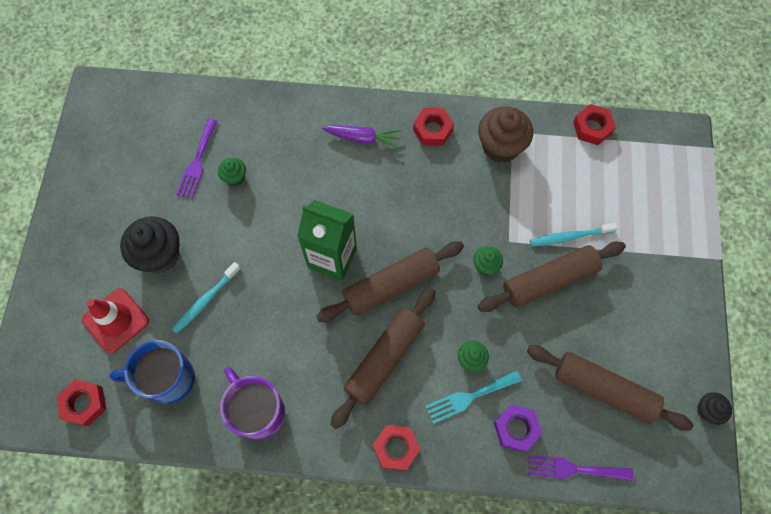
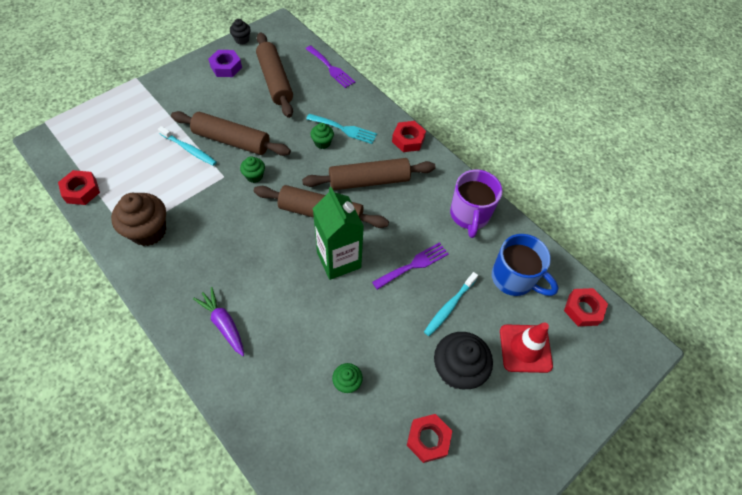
camera: 140 degrees left, 10 degrees down
(197, 162) = (364, 427): purple fork -> purple fork (413, 265)
(205, 300) = (449, 307): turquoise toothbrush -> turquoise toothbrush turned 135 degrees clockwise
(432, 130) = (171, 284): red nut -> red nut (428, 439)
(516, 429) = (338, 100): purple nut -> purple nut (226, 67)

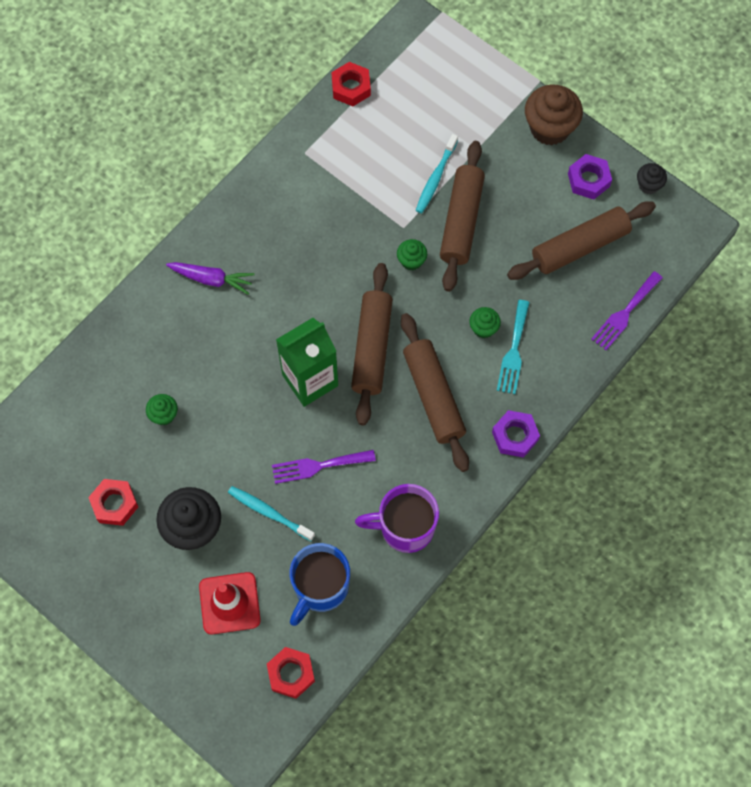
camera: 85 degrees right, 10 degrees up
(148, 231) = (311, 172): brown cupcake -> brown cupcake (549, 128)
(223, 324) = (211, 279): purple carrot -> purple carrot turned 60 degrees clockwise
(408, 140) = (515, 436): red nut -> purple nut
(413, 265) = (318, 466): purple fork -> purple fork turned 120 degrees clockwise

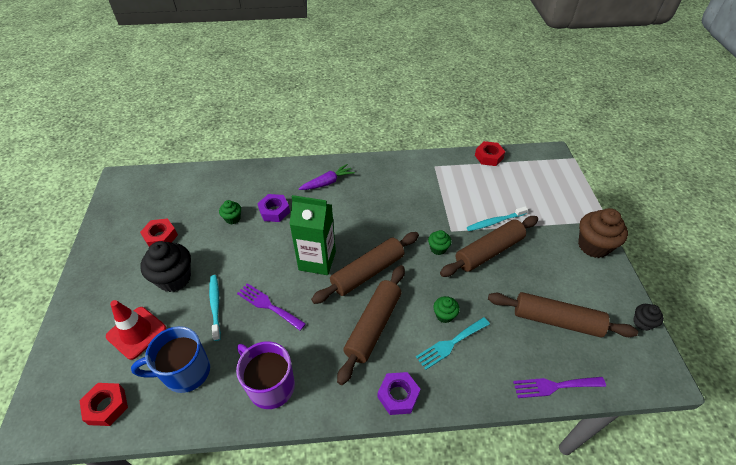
camera: 45 degrees right, 20 degrees down
(211, 279) = (327, 182): purple carrot -> purple carrot turned 90 degrees counterclockwise
(588, 180) = (597, 289): purple nut -> purple nut (274, 211)

